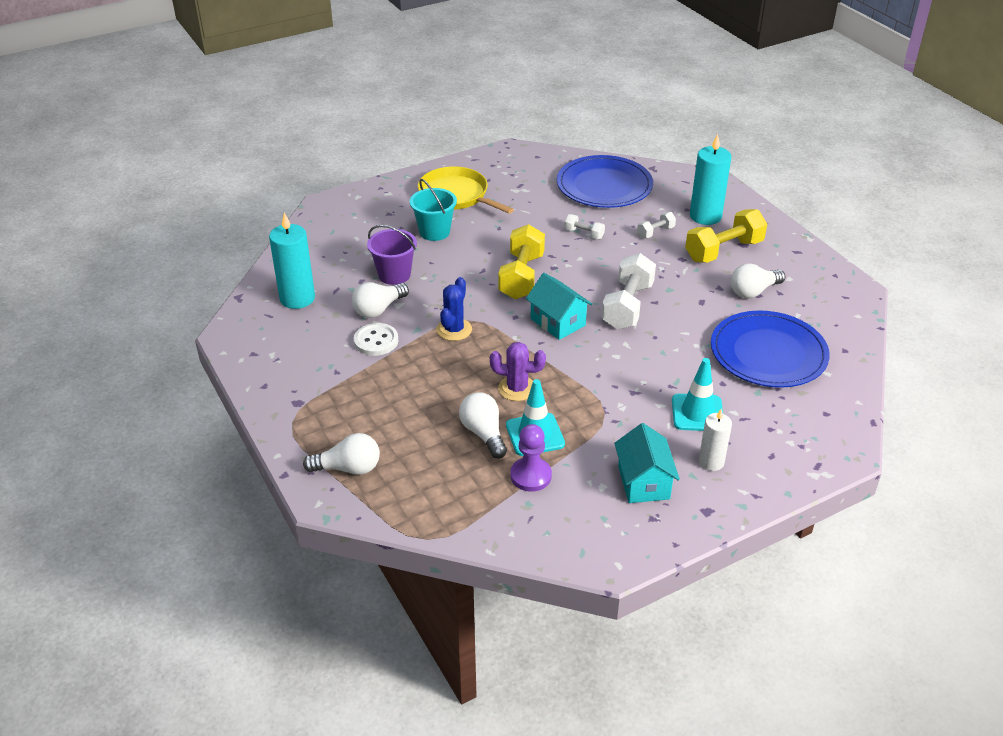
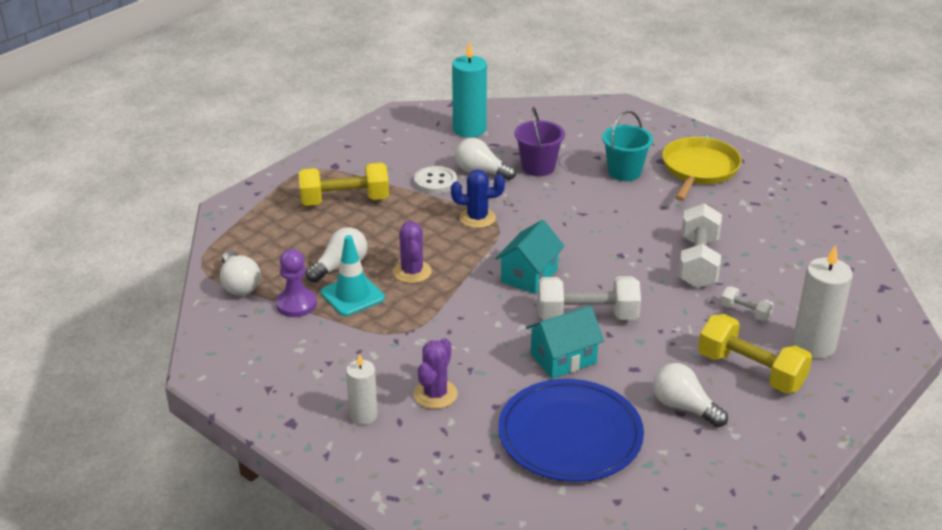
camera: 70 degrees right, 5 degrees down
(348, 468) = (267, 209): white light bulb -> white light bulb (239, 285)
(521, 276) = (589, 238): yellow dumbbell -> yellow dumbbell (344, 201)
(584, 234) = (698, 262): white dumbbell -> white dumbbell, size x2.02
(604, 186) = (808, 258): blue plate -> none
(643, 482) = (315, 374): turquoise house -> turquoise house (563, 358)
(697, 413) = (435, 394): turquoise traffic cone -> purple cactus
(705, 216) = (813, 345): turquoise candle -> white candle

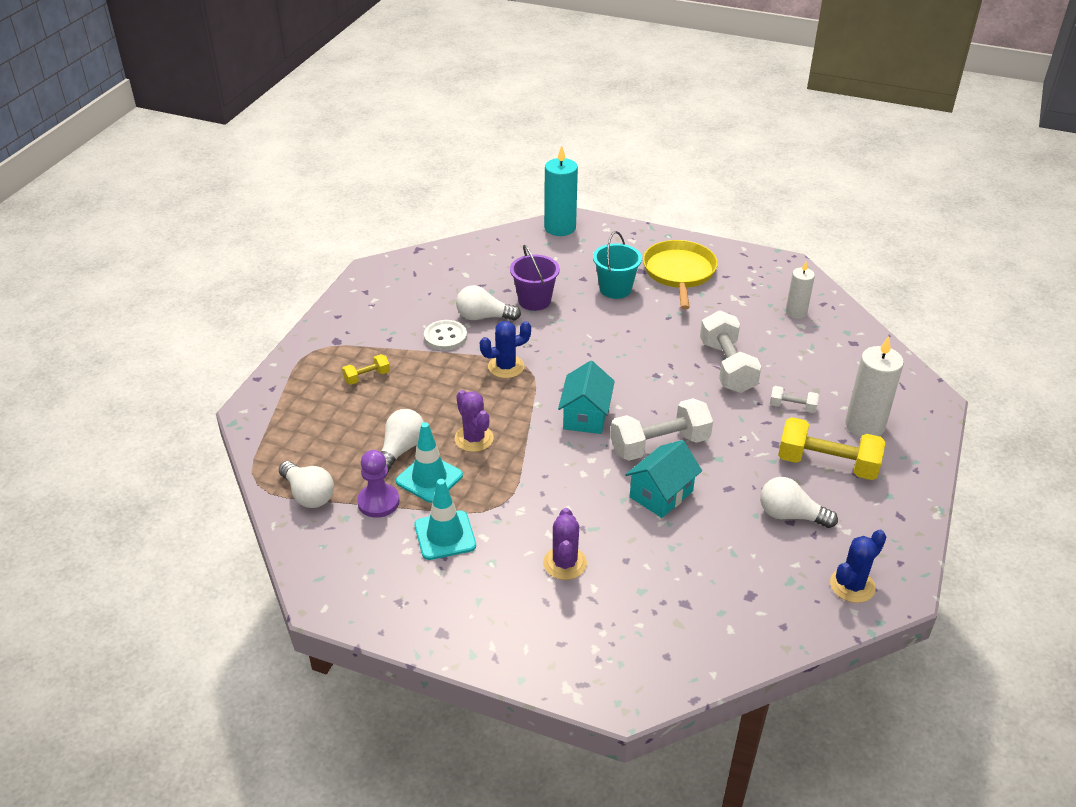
camera: 20 degrees left, 5 degrees up
(339, 345) = (445, 535): none -> turquoise traffic cone
(344, 201) = (367, 377): yellow dumbbell -> yellow dumbbell, size x0.50
(363, 415) = (508, 605): white candle -> white candle (796, 312)
(469, 129) = (448, 274): turquoise candle -> turquoise candle (560, 228)
(570, 435) = (708, 571): blue plate -> none
(710, 484) = (852, 585): none -> blue cactus

